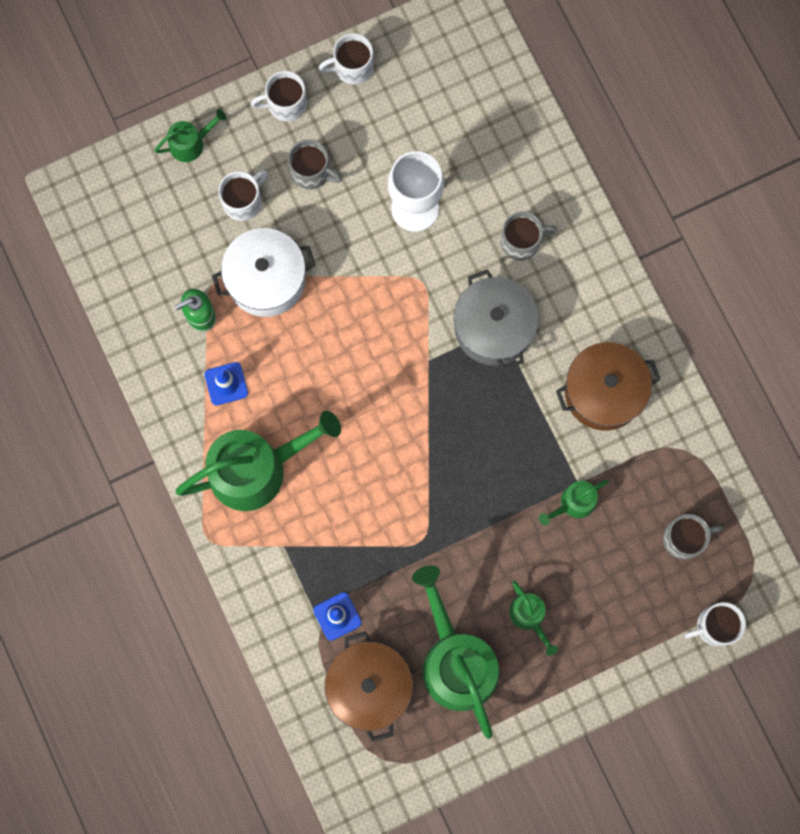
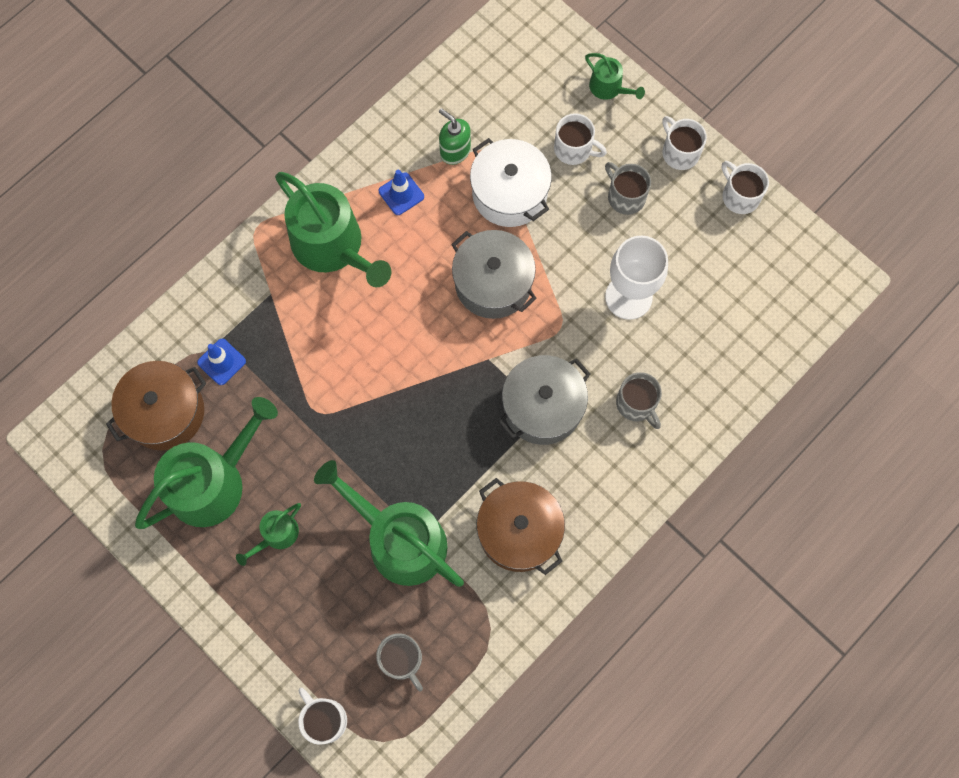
camera: 70 degrees right, 5 degrees down
(312, 172) = (625, 196): grey mug -> grey mug turned 135 degrees clockwise
(353, 328) = (493, 283): none -> grey pot
(574, 503) = (400, 540): green watering can -> green watering can, size x2.13

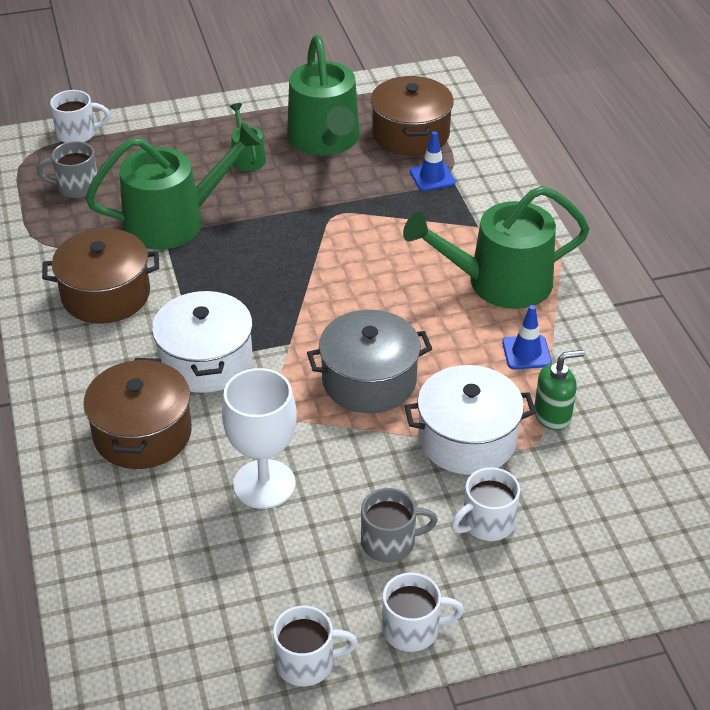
camera: 120 degrees right, 30 degrees down
(542, 407) = (206, 361): grey pot -> white pot
(609, 88) = (554, 600): green watering can -> none
(636, 404) = (142, 433): grey mug -> brown pot

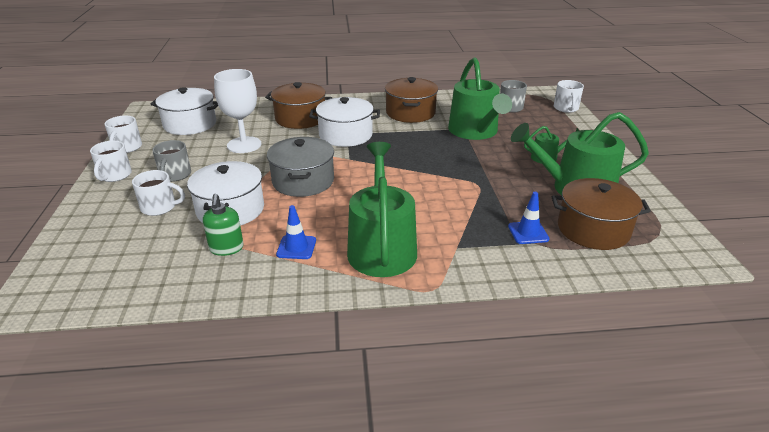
camera: 100 degrees right, 10 degrees down
(187, 599) = (190, 124): none -> white pot
(487, 523) = (160, 207): white mug -> white mug turned 120 degrees clockwise

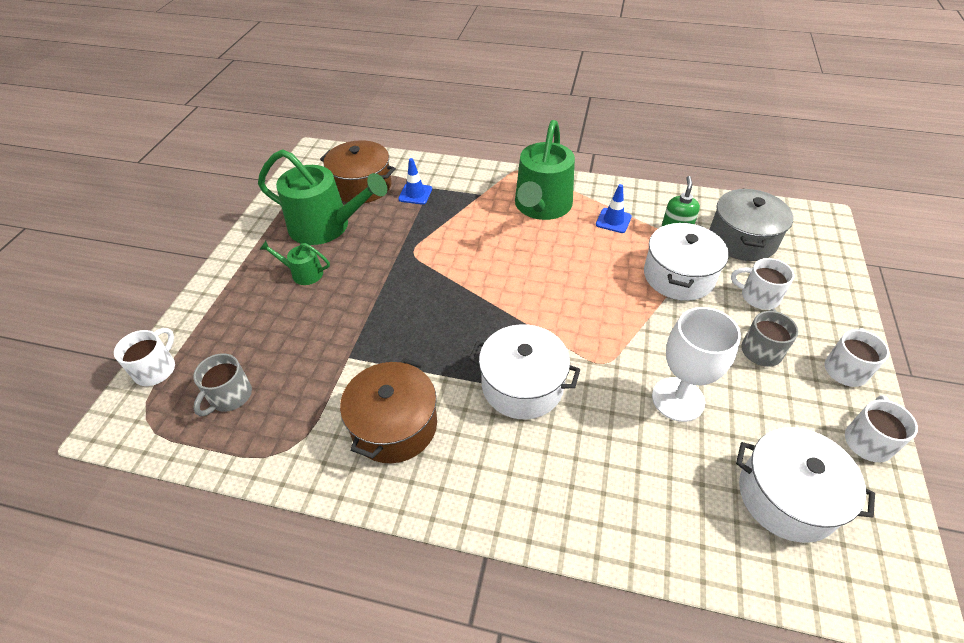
camera: 160 degrees left, 15 degrees up
(300, 118) = (584, 460): brown pot -> none
(303, 181) = (598, 301): grey pot -> grey pot (742, 239)
(475, 131) = (338, 345): green watering can -> none

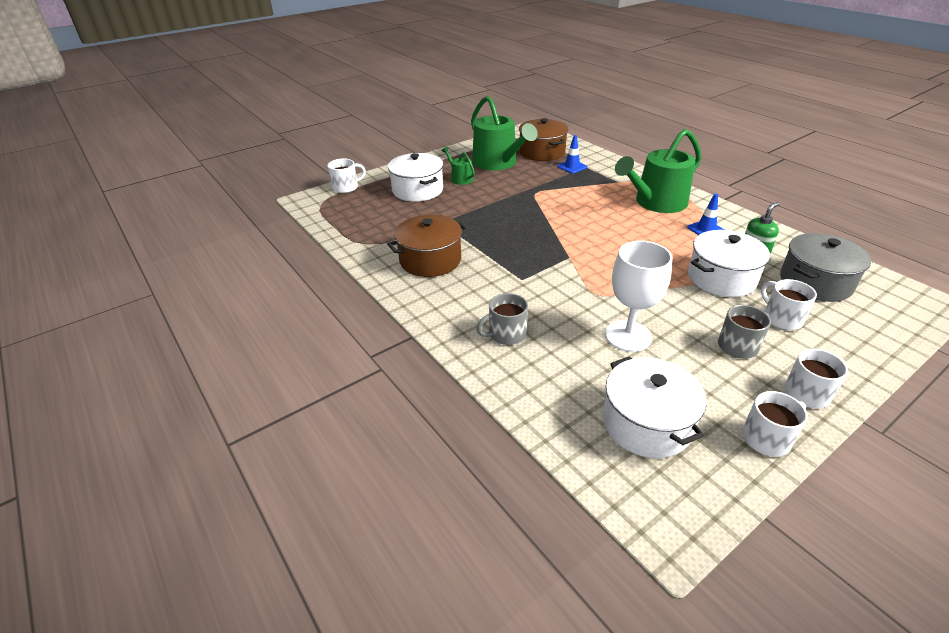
camera: 40 degrees right, 10 degrees down
(230, 396) = (365, 211): grey mug -> grey mug (506, 334)
(522, 385) = (526, 279): white pot -> white pot (417, 190)

